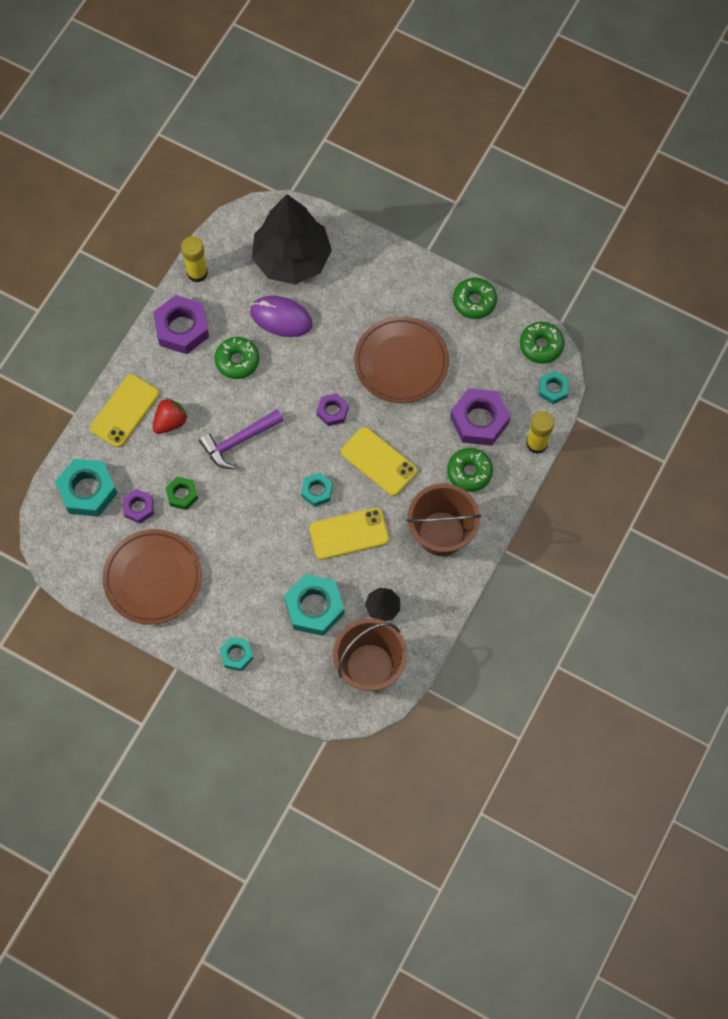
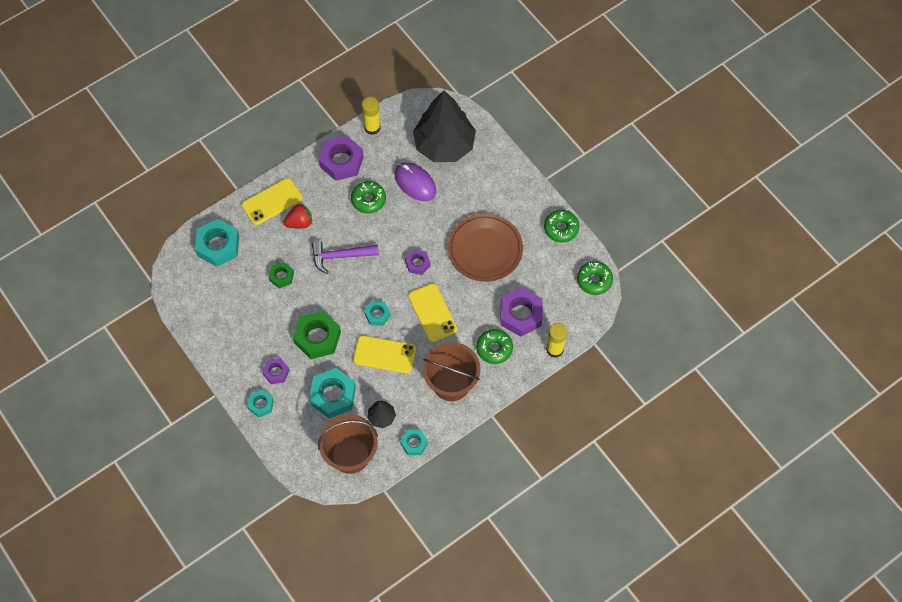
camera: 25 degrees right, 5 degrees down
(138, 508) = (247, 272): purple nut -> purple nut (276, 372)
(153, 578) = (231, 325): brown plate -> none
(261, 548) = (317, 337): none -> green nut
(553, 389) = (587, 315): turquoise nut -> turquoise nut (414, 443)

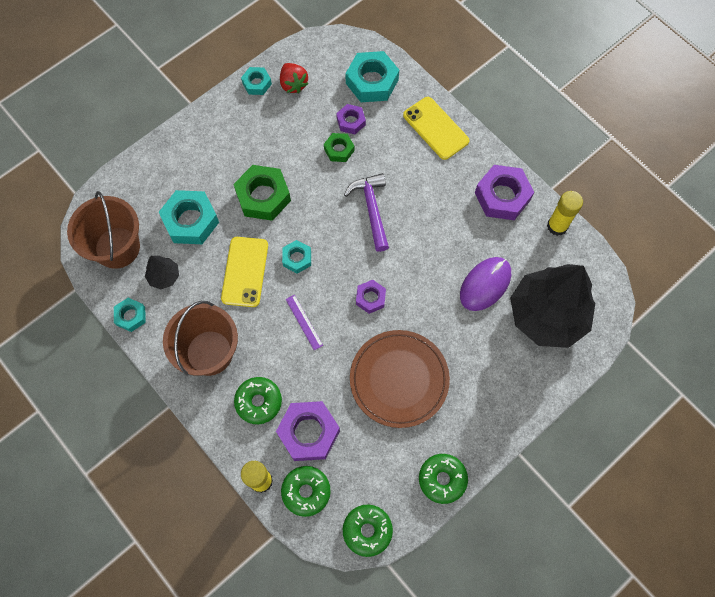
camera: 85 degrees right, 5 degrees up
(261, 404) = (178, 148): turquoise nut -> turquoise nut (257, 83)
(276, 372) = (218, 159): purple nut -> purple nut (351, 121)
(299, 222) = (411, 160): red strawberry -> red strawberry (293, 84)
(368, 200) = (452, 232): green donut -> green donut (306, 491)
(432, 313) = (304, 322): yellow phone -> purple ruler

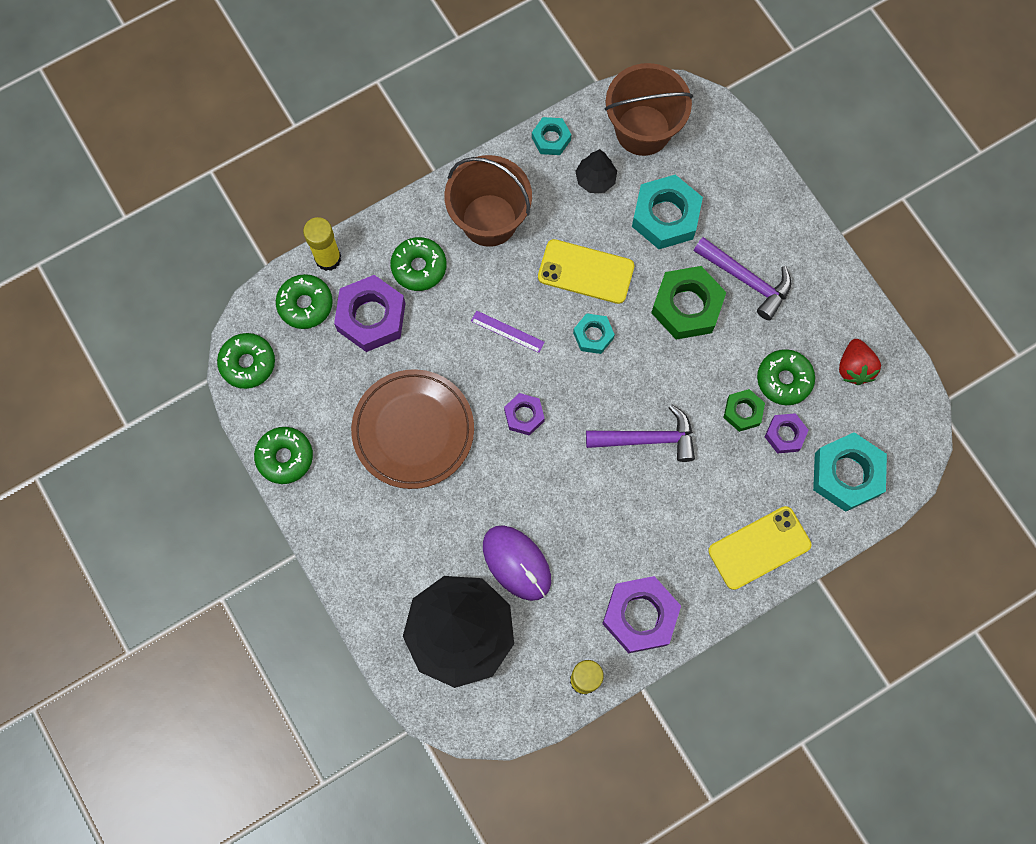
camera: 100 degrees right, 5 degrees up
(236, 159) = (746, 280): none -> purple hammer
(257, 83) = (861, 320): turquoise nut -> none
(293, 84) = (854, 368): red strawberry -> red strawberry turned 75 degrees counterclockwise
(304, 322) = (507, 331): purple ruler -> purple ruler turned 45 degrees clockwise
(310, 126) = (784, 380): none -> green donut

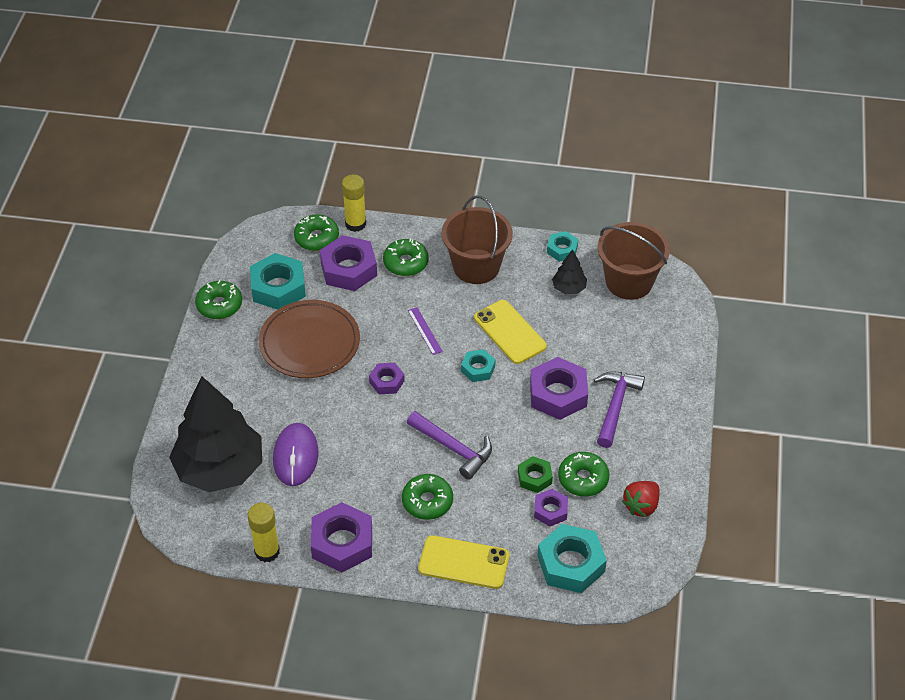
camera: 40 degrees right, 25 degrees down
(248, 363) = (251, 245): green donut -> green donut (427, 501)
(665, 216) = (595, 336): turquoise nut -> turquoise nut (278, 288)
(687, 306) = (558, 394): green nut -> purple nut
(746, 280) = (615, 406): purple hammer -> purple hammer turned 150 degrees counterclockwise

